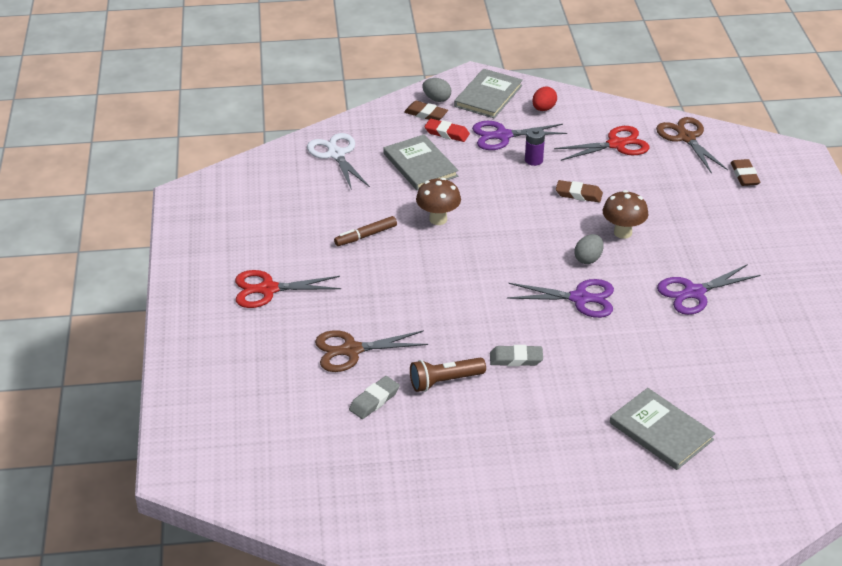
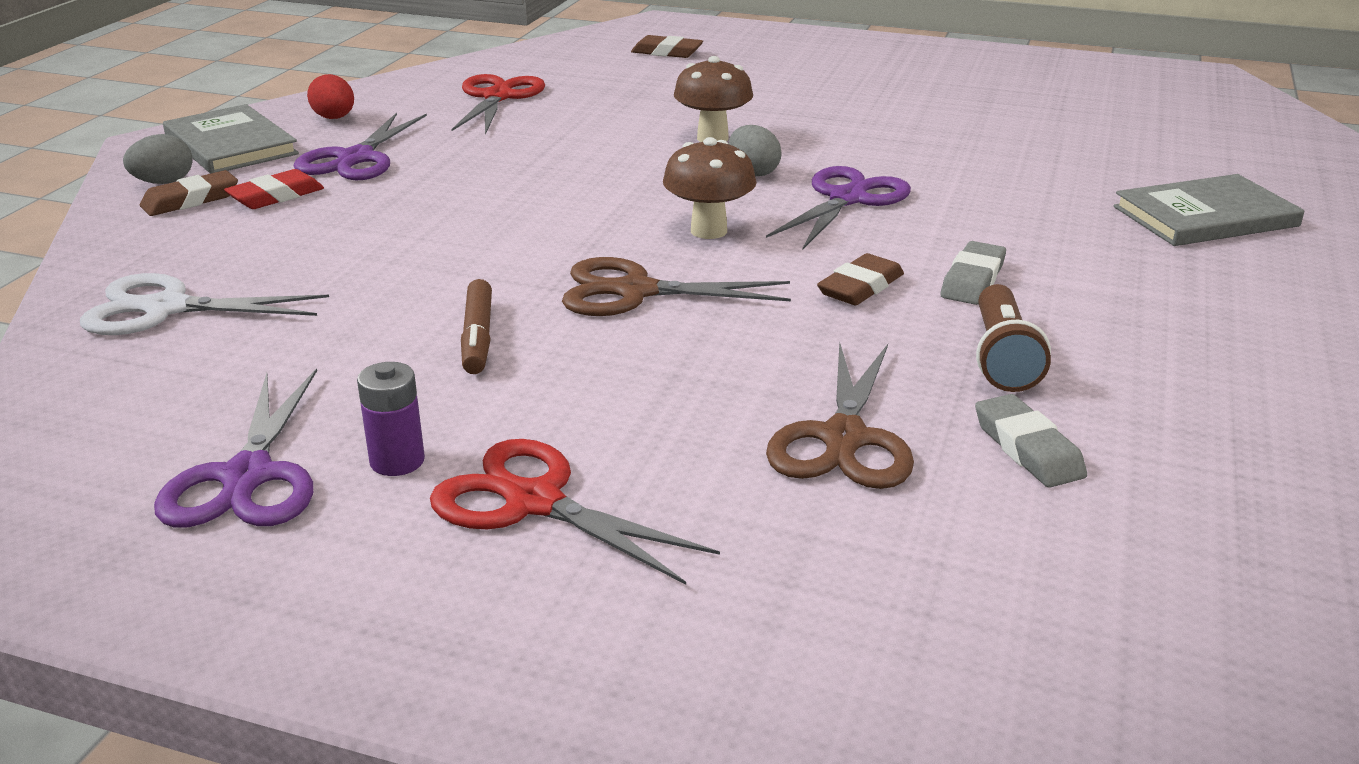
camera: 65 degrees left, 10 degrees down
(268, 289) = (534, 502): red scissors -> red scissors turned 105 degrees clockwise
(420, 165) = (332, 237): grey book -> none
(438, 219) = (514, 258): brown mushroom -> brown mushroom (708, 231)
(533, 160) = (455, 152): purple battery -> purple battery (397, 461)
(578, 194) = (585, 144): brown eraser -> brown eraser (860, 287)
(686, 138) = (543, 60): brown scissors -> brown scissors (636, 291)
(694, 292) = (894, 129): purple scissors -> purple scissors (248, 476)

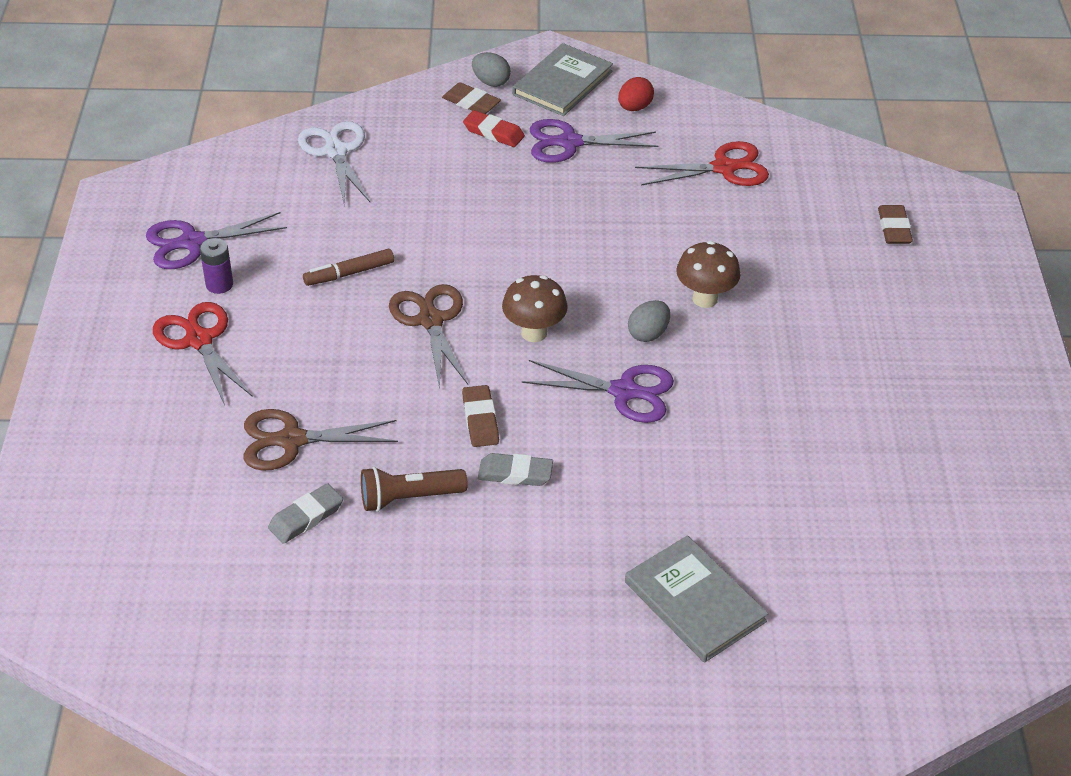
camera: 70 degrees right, 15 degrees up
(534, 502) = (199, 340): red scissors -> red scissors turned 45 degrees counterclockwise
(860, 287) = (480, 420): brown eraser -> brown eraser turned 60 degrees clockwise

